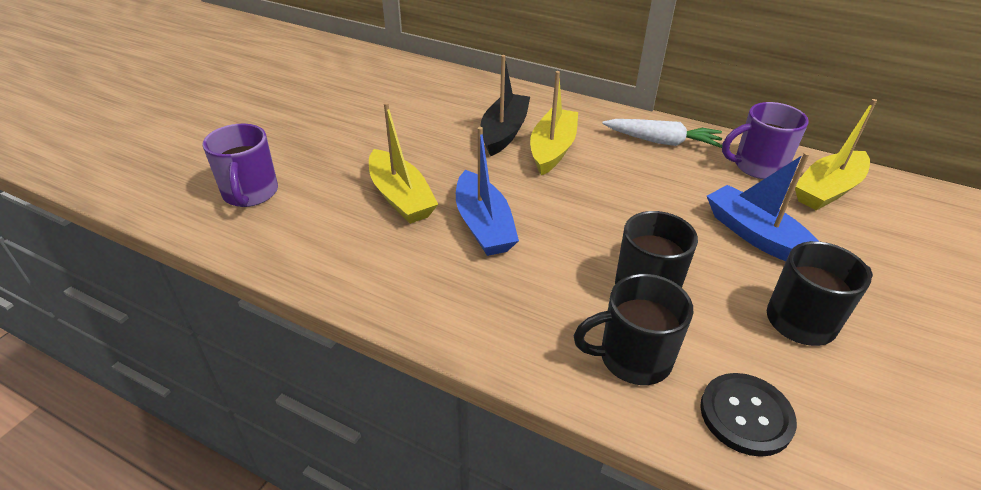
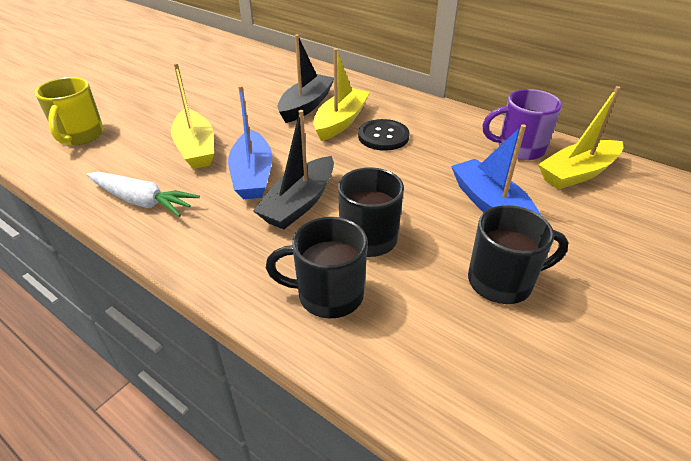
camera: 10 degrees right, 0 degrees up
(250, 194) = (80, 136): purple mug -> yellow mug
(552, 254) = (299, 203): none -> black boat
(661, 141) = (440, 122): white carrot -> white carrot (141, 201)
(746, 415) = (409, 356): black button -> black button (383, 136)

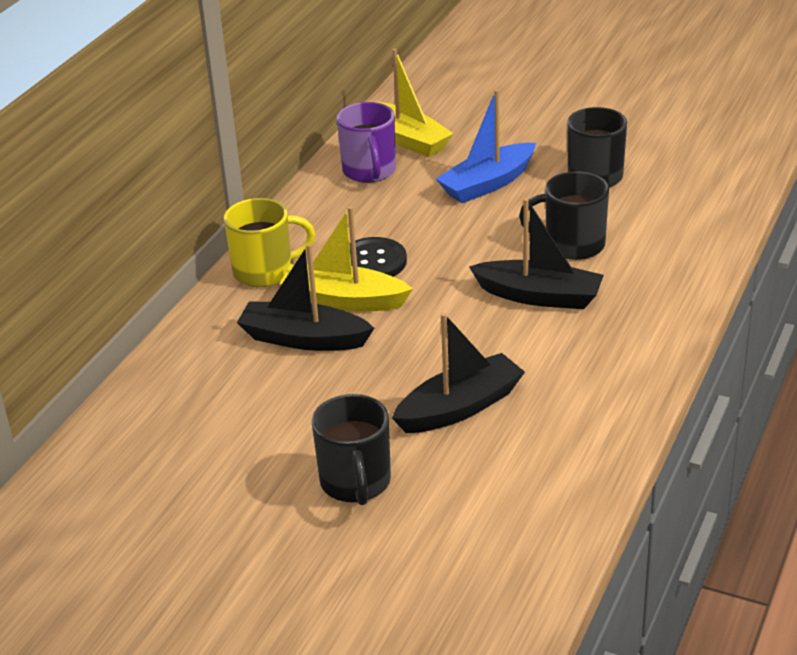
camera: 100 degrees left, 5 degrees down
(80, 136) = (471, 541): yellow mug -> yellow mug (265, 272)
(141, 201) = (593, 412): white carrot -> none
(196, 148) = (460, 407): yellow boat -> black boat
(252, 175) = (502, 342): blue boat -> none
(328, 295) = (660, 255): black mug -> black mug (355, 483)

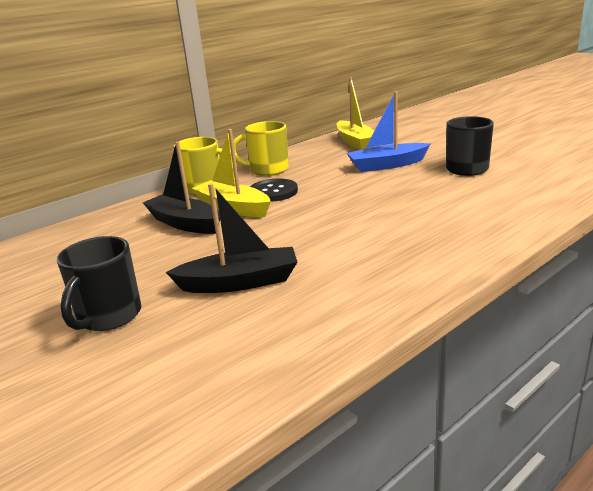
camera: 25 degrees right, 10 degrees down
(325, 219) = (268, 170): none -> yellow mug
(369, 171) = (318, 153): purple mug -> none
(539, 296) = (368, 225): black boat -> none
(572, 245) = (419, 201): black mug -> none

